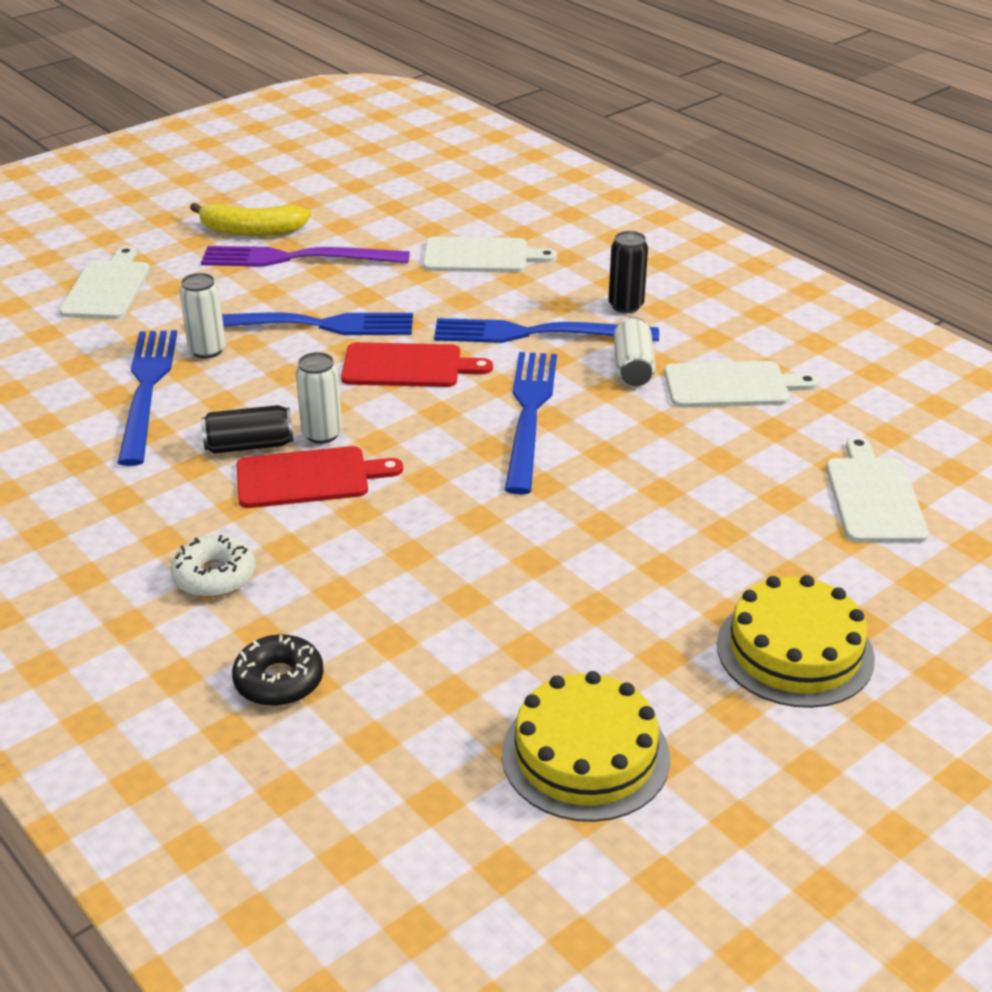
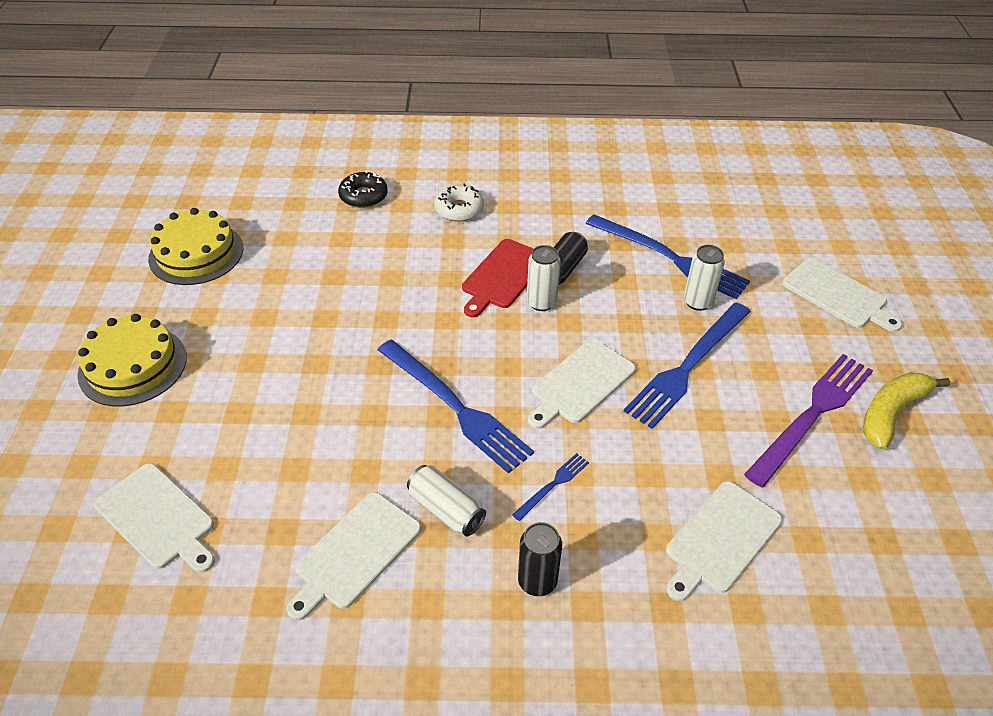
camera: 130 degrees right, 10 degrees up
(407, 366) = (580, 383): red cutting board -> white cutting board
(536, 334) = (553, 485): blue fork -> blue fork, size x0.45

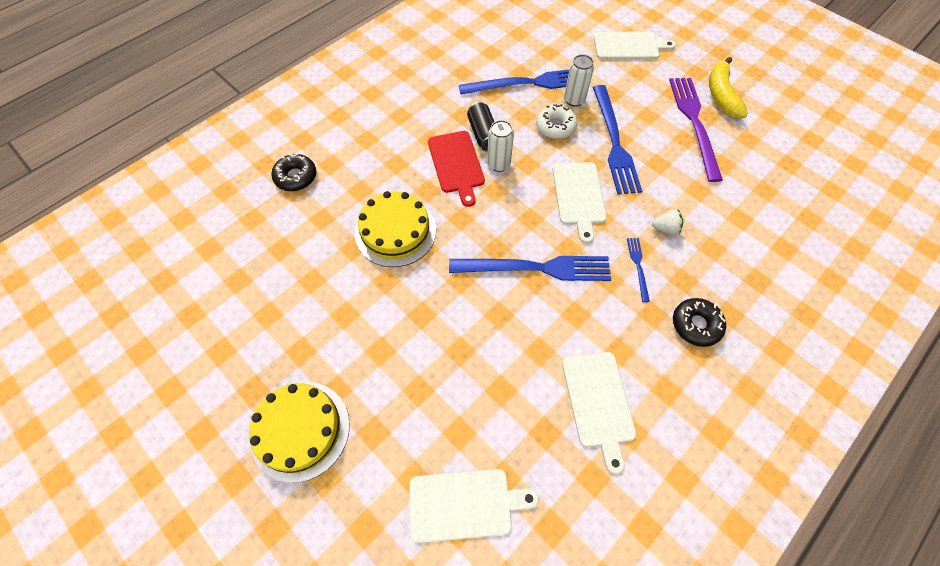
camera: 45 degrees left, 15 degrees up
(196, 253) = (229, 312): yellow cake -> yellow cake (395, 231)
(446, 509) = (608, 331): white can -> none
(459, 209) = (372, 140): white donut -> white donut (555, 127)
(537, 581) = (696, 325): black can -> black donut
(630, 478) = (665, 228): none -> white strawberry
(721, 539) = (737, 224): white cutting board -> none

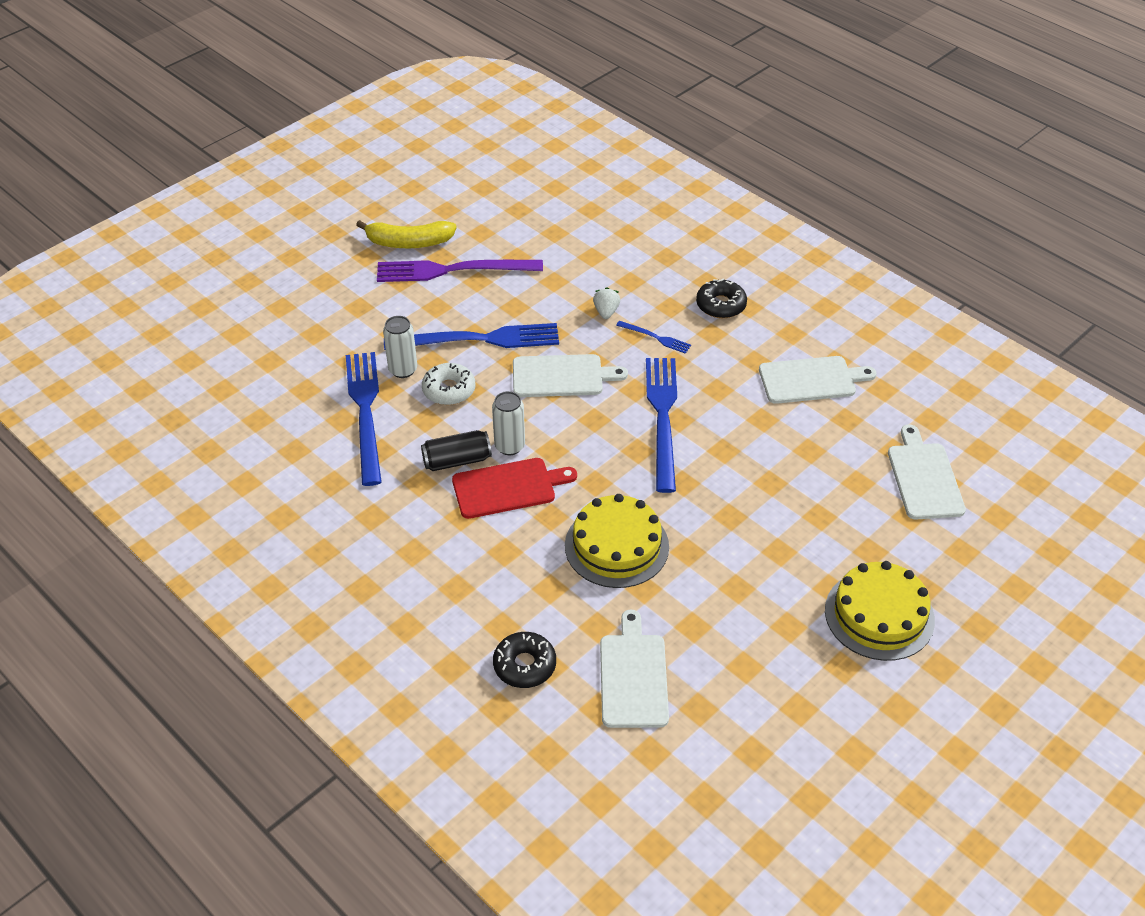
camera: 90 degrees left, 15 degrees down
(628, 46) = (307, 310): white cutting board -> white cutting board (633, 676)
(638, 266) = (656, 337): blue fork -> blue fork turned 150 degrees counterclockwise

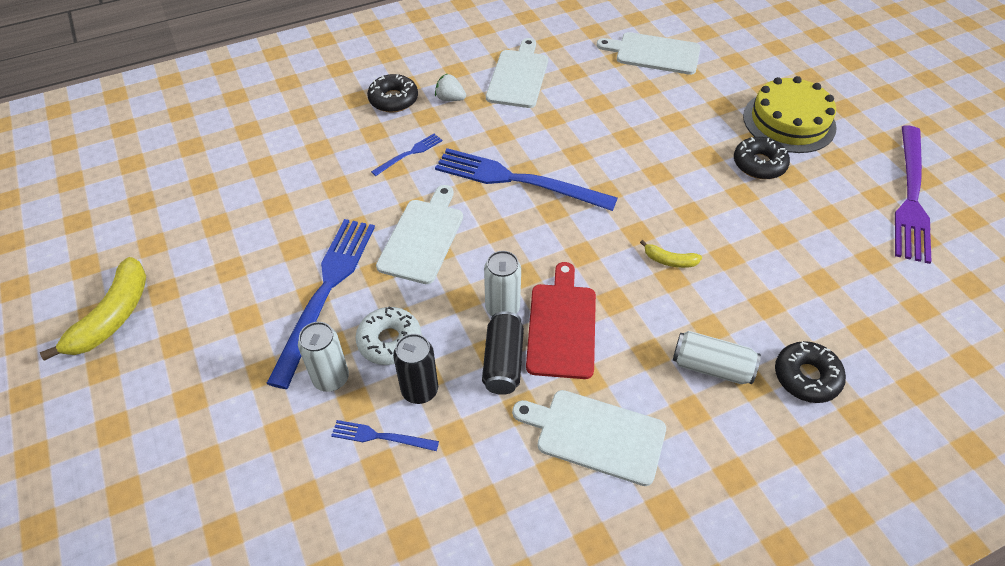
camera: 70 degrees left, 5 degrees up
(365, 412) = (381, 437): blue fork -> blue fork, size x0.45
(412, 420) = (420, 390): none -> black can
(452, 270) = (195, 286): purple fork -> purple fork (911, 196)
(507, 595) = (711, 367): none -> white can
(606, 312) = (351, 178): white strawberry -> white strawberry (450, 99)
(616, 546) = (669, 260): yellow cake -> yellow banana
(633, 676) = (831, 294): white cutting board -> white cutting board (595, 435)
(790, 596) = (759, 164): none -> black donut

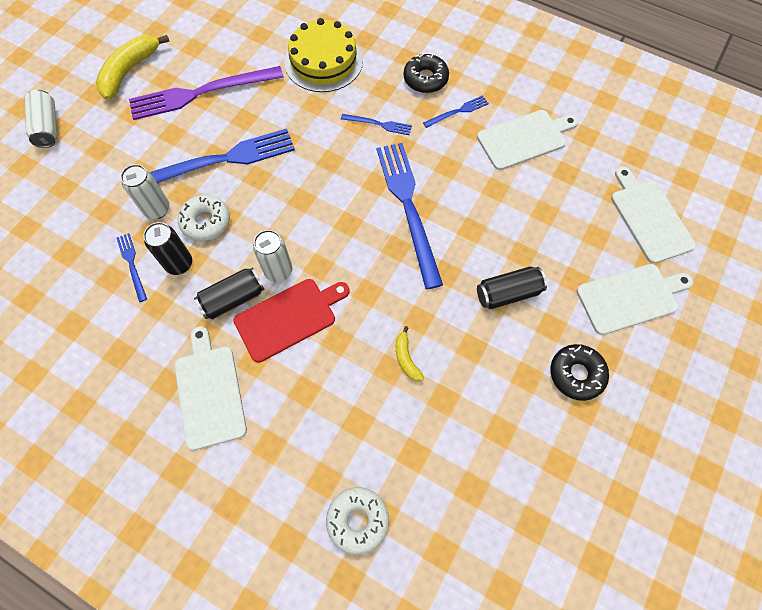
camera: 55 degrees right, 15 degrees up
(113, 317) = (129, 71): yellow banana -> yellow banana turned 135 degrees clockwise
(422, 237) = (306, 183): white cutting board -> white cutting board (630, 298)
(450, 99) = (458, 111): white strawberry -> blue fork
(656, 164) = (508, 293): none -> black can
(711, 367) = (320, 442): white can -> white can (48, 127)
(789, 121) = (658, 374): yellow cake -> yellow cake (323, 61)
(806, 377) = (357, 520): black donut -> white donut
(911, 196) = (646, 529): purple fork -> purple fork (201, 93)

